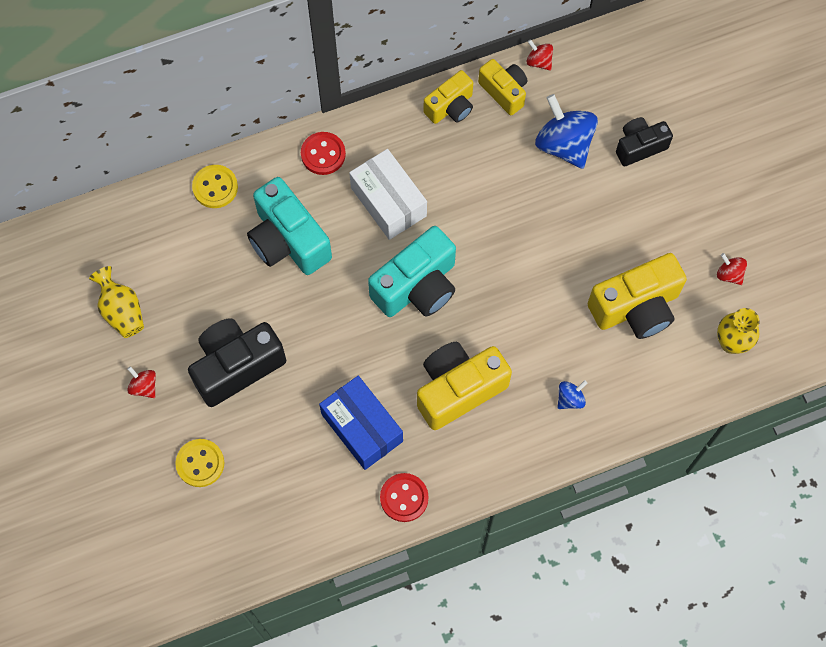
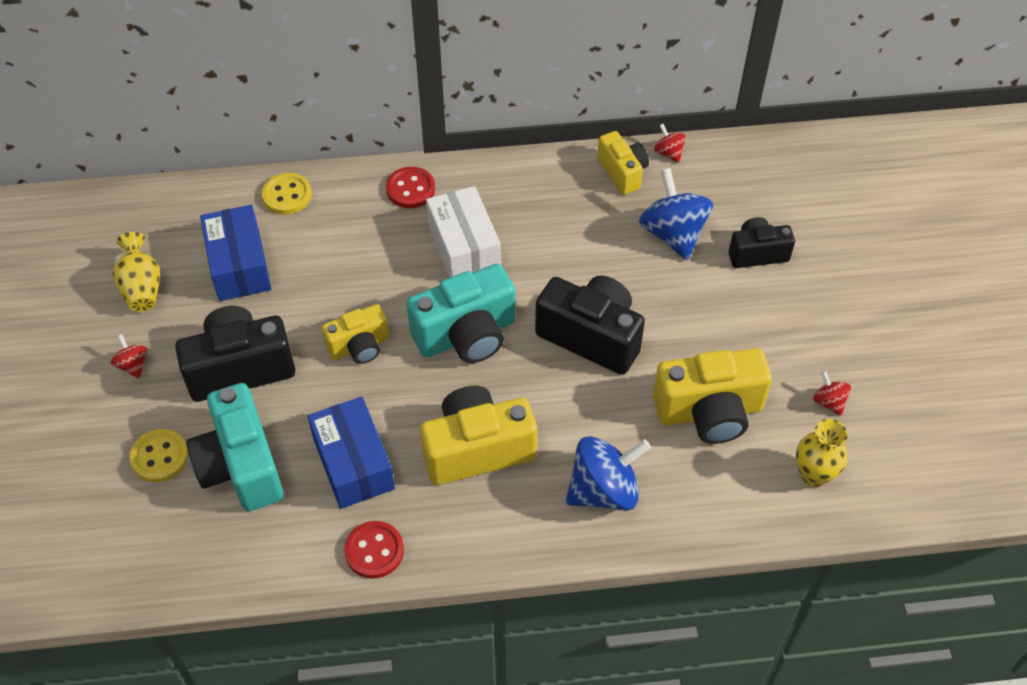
camera: 15 degrees right, 15 degrees down
(199, 268) = (239, 265): none -> blue box
(288, 240) = (343, 260): turquoise camera -> turquoise camera (241, 466)
(450, 107) = (560, 174): yellow camera -> yellow camera (359, 346)
(522, 262) = (591, 336): none -> black camera
(570, 399) = (604, 490): blue spinning top -> blue spinning top, size x2.09

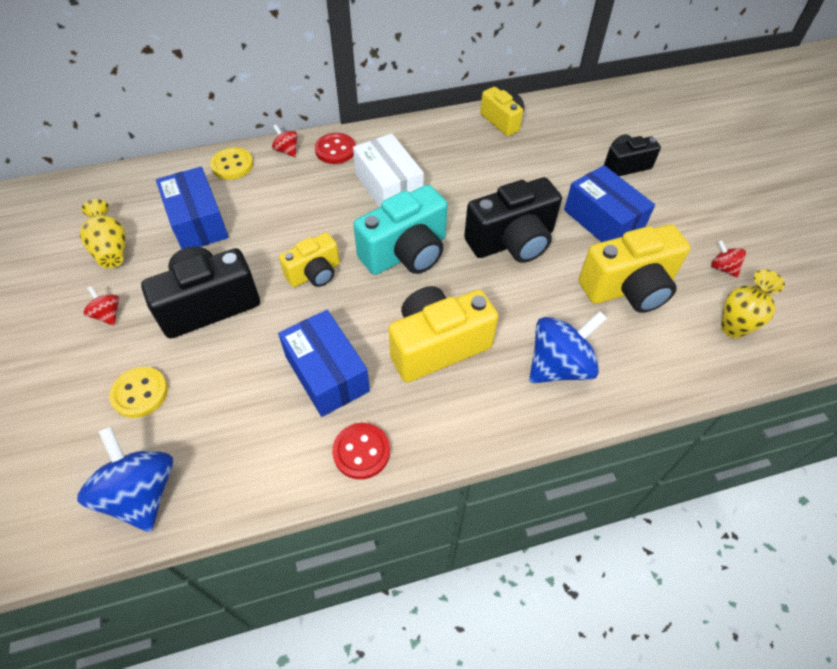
camera: 10 degrees left, 0 degrees up
(241, 466) = (220, 390): turquoise camera -> none
(591, 336) = (512, 242): black camera -> black camera turned 135 degrees clockwise
(668, 153) = (534, 105): red spinning top -> red spinning top (287, 150)
(673, 233) = (555, 159): blue spinning top -> blue spinning top (141, 493)
(706, 323) = (602, 220): none -> blue box

